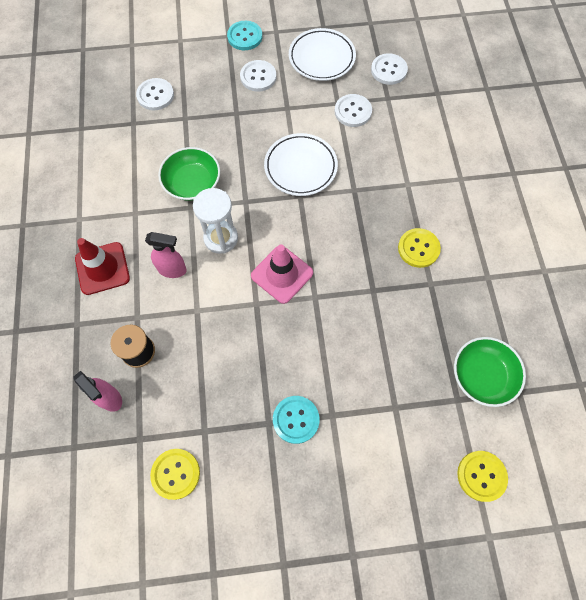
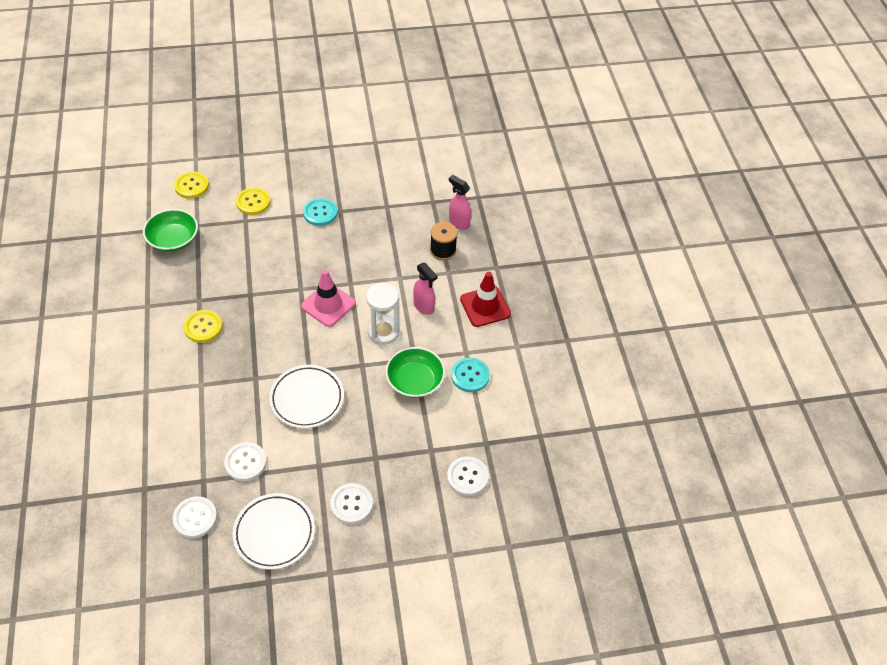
camera: 175 degrees right, 15 degrees down
(172, 270) = (424, 306): pink spray bottle -> pink spray bottle turned 135 degrees counterclockwise
(175, 474) = (404, 185): yellow button -> yellow button (253, 202)
(245, 37) = (369, 562): turquoise button -> turquoise button (470, 375)

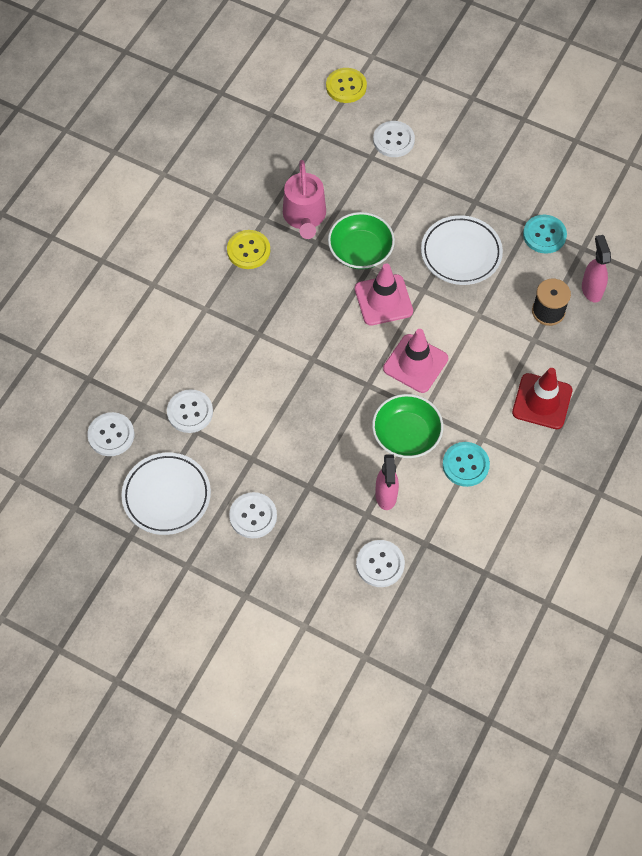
camera: 40 degrees right, 10 degrees up
(173, 239) = (286, 138): green bowl -> green bowl (360, 251)
(228, 282) = (304, 216): none -> pink watering can
(253, 202) = (393, 140): yellow button -> white button
(307, 399) = (290, 386): white plate -> white plate (461, 253)
(320, 213) = (452, 192): turquoise button -> turquoise button (544, 235)
(383, 332) = (415, 363): white hourglass -> pink traffic cone
(424, 306) = (478, 362): pink spray bottle -> pink spray bottle (386, 496)

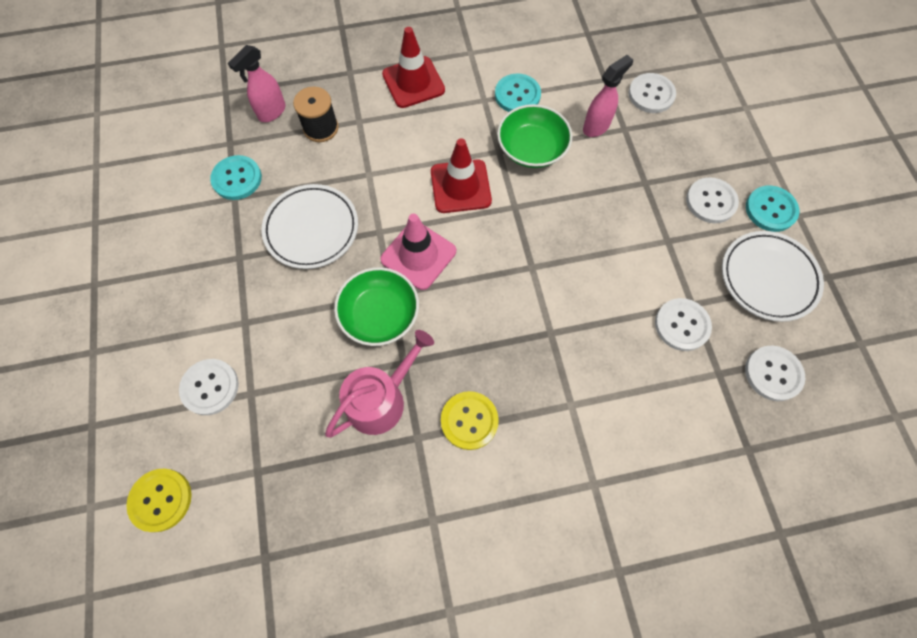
camera: 130 degrees left, 5 degrees up
(209, 550) = (770, 210): none -> turquoise button
(415, 363) = (460, 186): pink traffic cone -> red traffic cone

